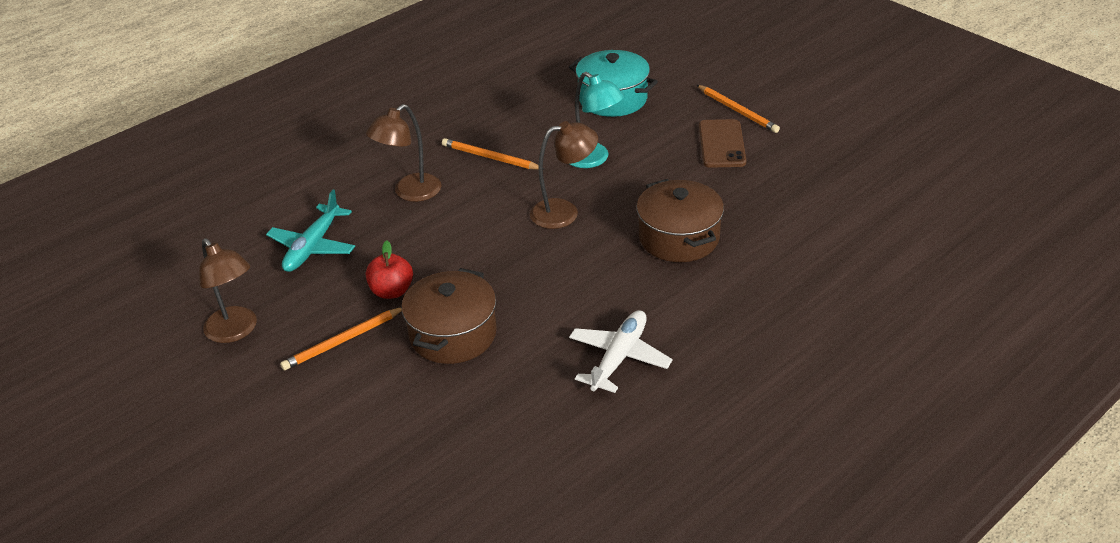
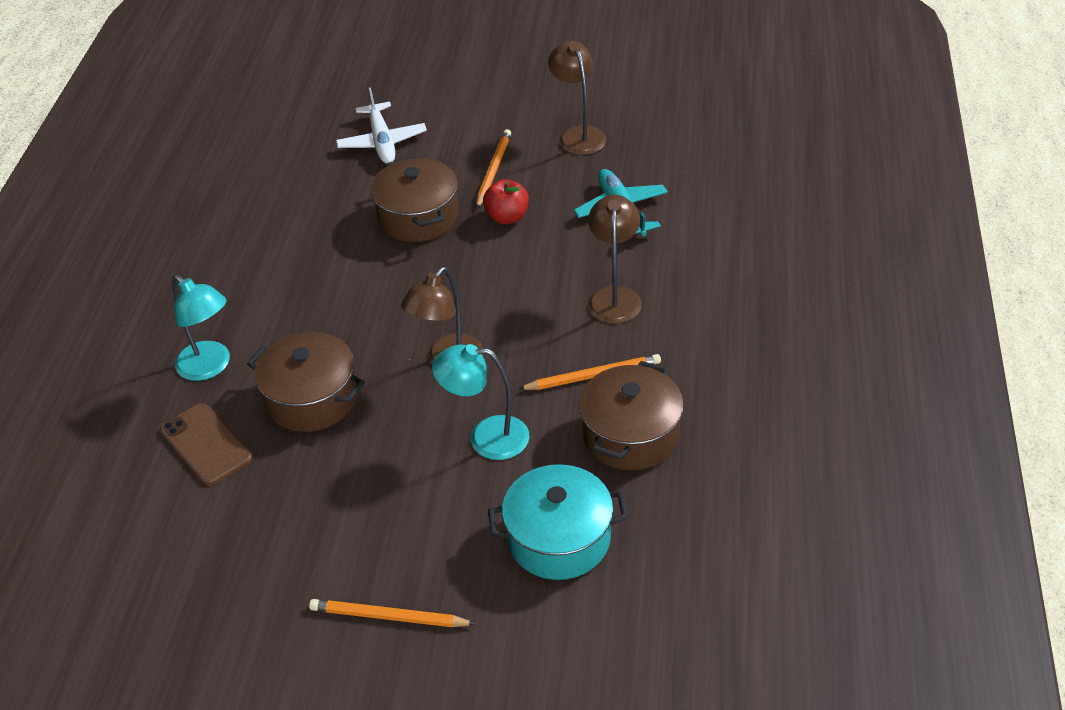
camera: 140 degrees right, 5 degrees up
(236, 331) = (578, 135): brown lamp -> brown lamp turned 60 degrees clockwise
(513, 121) = (631, 435): none -> brown pot
(619, 358) = (271, 271): white plane -> white plane (382, 142)
(722, 144) = (364, 547): brown phone -> brown phone (206, 444)
(734, 301) = (210, 367): none -> turquoise lamp

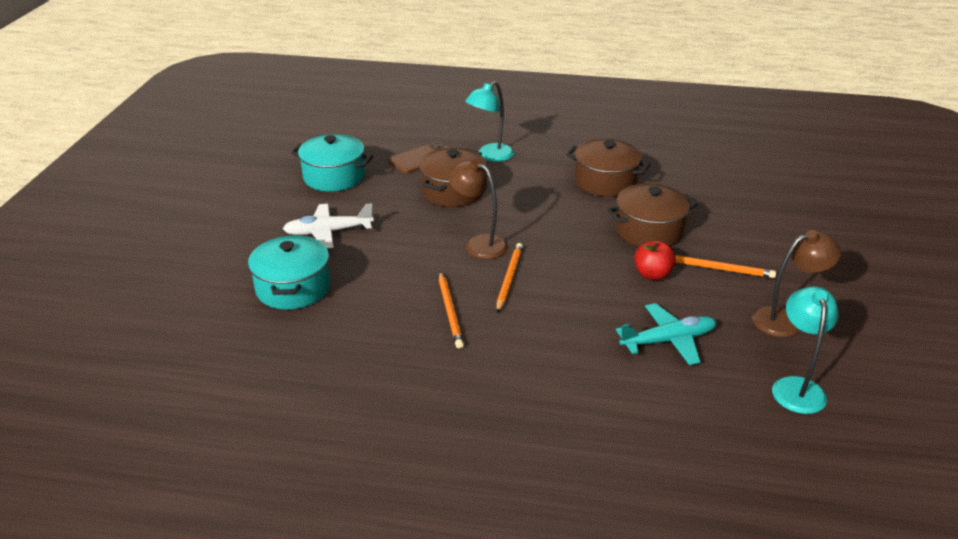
camera: 90 degrees right, 10 degrees down
(252, 549) = (334, 177): none -> turquoise pot
(382, 142) = (749, 213): white plane -> white plane (328, 232)
(388, 617) = (262, 222): orange pencil -> orange pencil (509, 279)
(486, 437) = (398, 259): turquoise lamp -> turquoise lamp (796, 387)
(614, 296) = (545, 329): brown lamp -> none
(631, 435) = (380, 327): brown pot -> brown pot (605, 182)

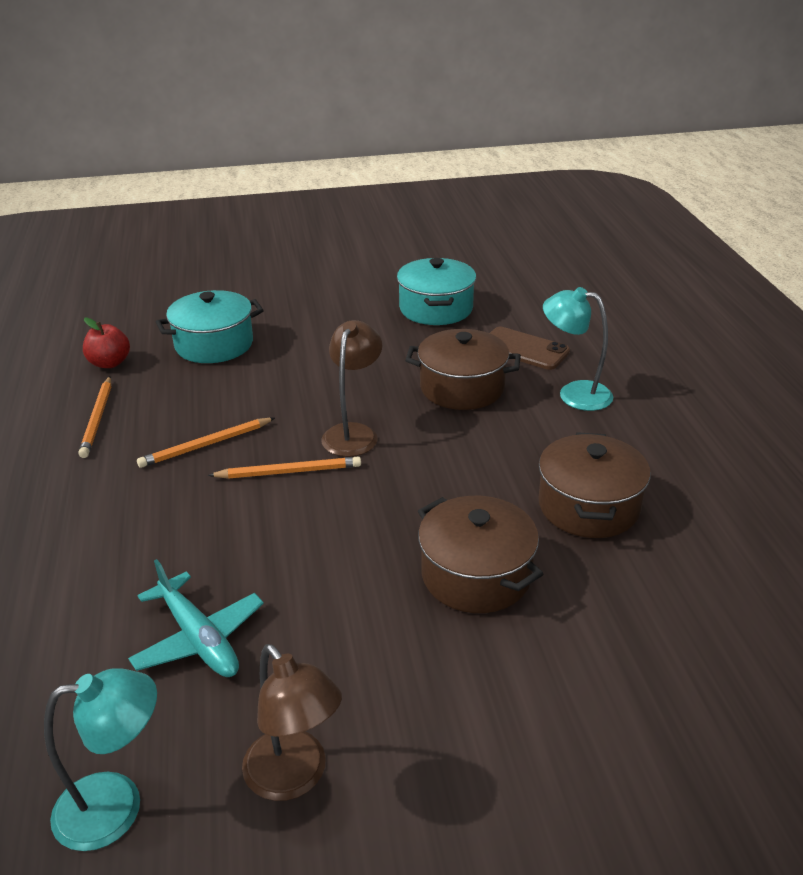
camera: 70 degrees right, 0 degrees up
(328, 232) = (323, 335): white plane -> none
(652, 274) = (357, 597): red apple -> red apple (109, 363)
(718, 268) = (410, 671): orange pencil -> orange pencil (98, 419)

